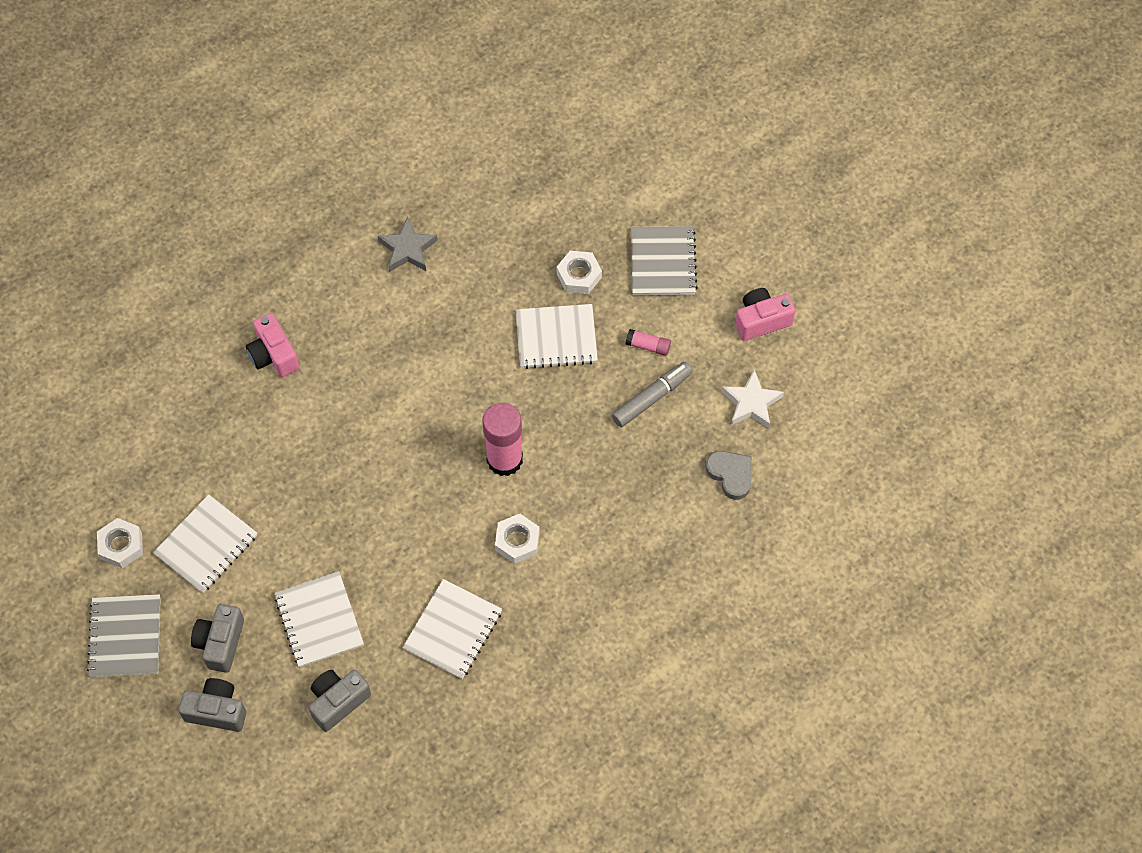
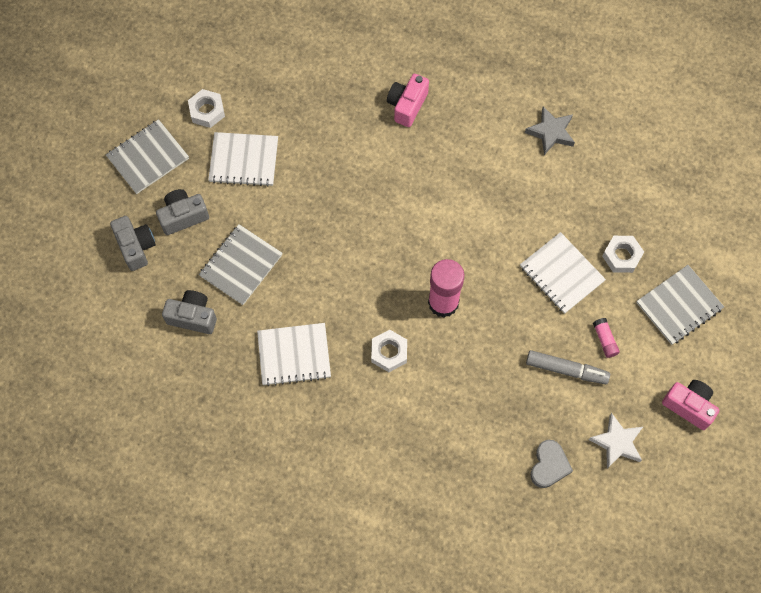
camera: 55 degrees right, 5 degrees up
(319, 620) = (241, 265): white notebook -> grey notebook

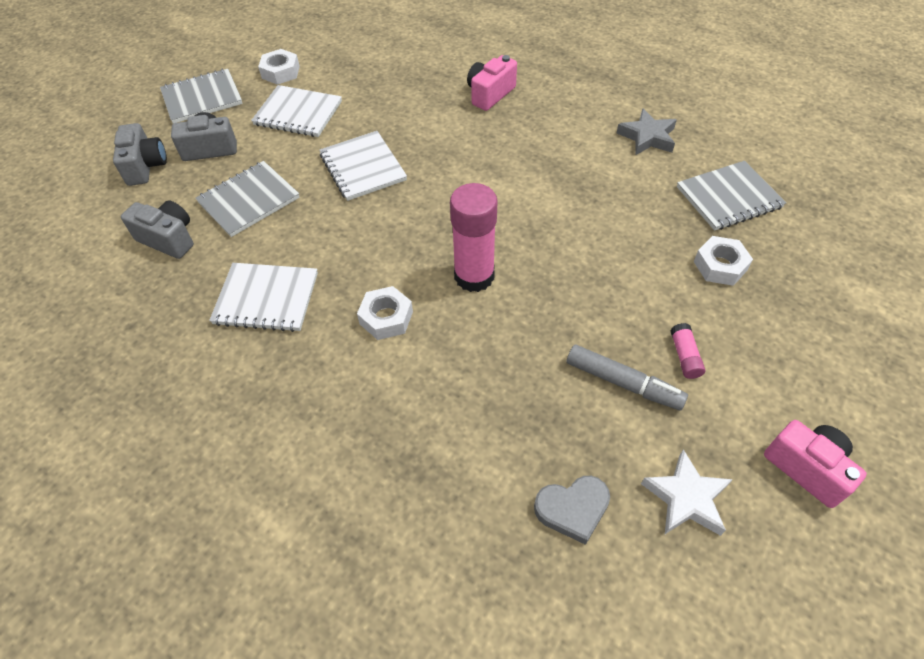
camera: 15 degrees right, 15 degrees down
(549, 465) = (572, 509): grey heart -> grey heart turned 45 degrees clockwise
(561, 274) = (636, 271): white notebook -> white notebook (362, 167)
(679, 306) = (797, 334): grey notebook -> grey notebook (729, 197)

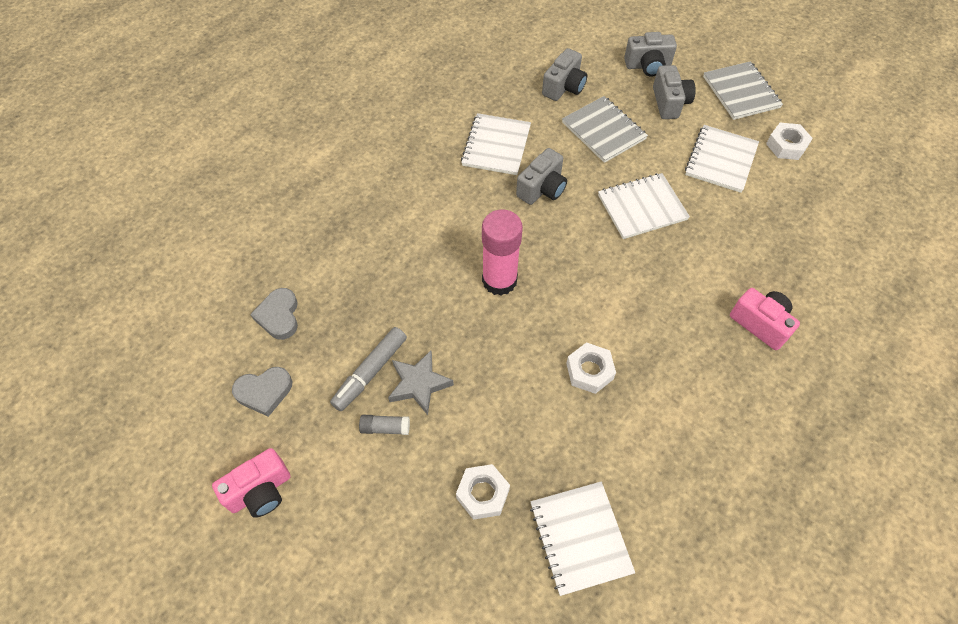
camera: 95 degrees right, 5 degrees up
(338, 249) = (542, 189): none -> grey camera
(386, 318) = (465, 217): white nut -> white nut (589, 371)
(647, 137) = (687, 476): grey star -> grey star (419, 384)
(684, 356) = (385, 428): pink glue stick -> grey glue stick
(686, 498) = (264, 392): white star -> grey heart
(729, 197) = (580, 538): grey notebook -> white notebook

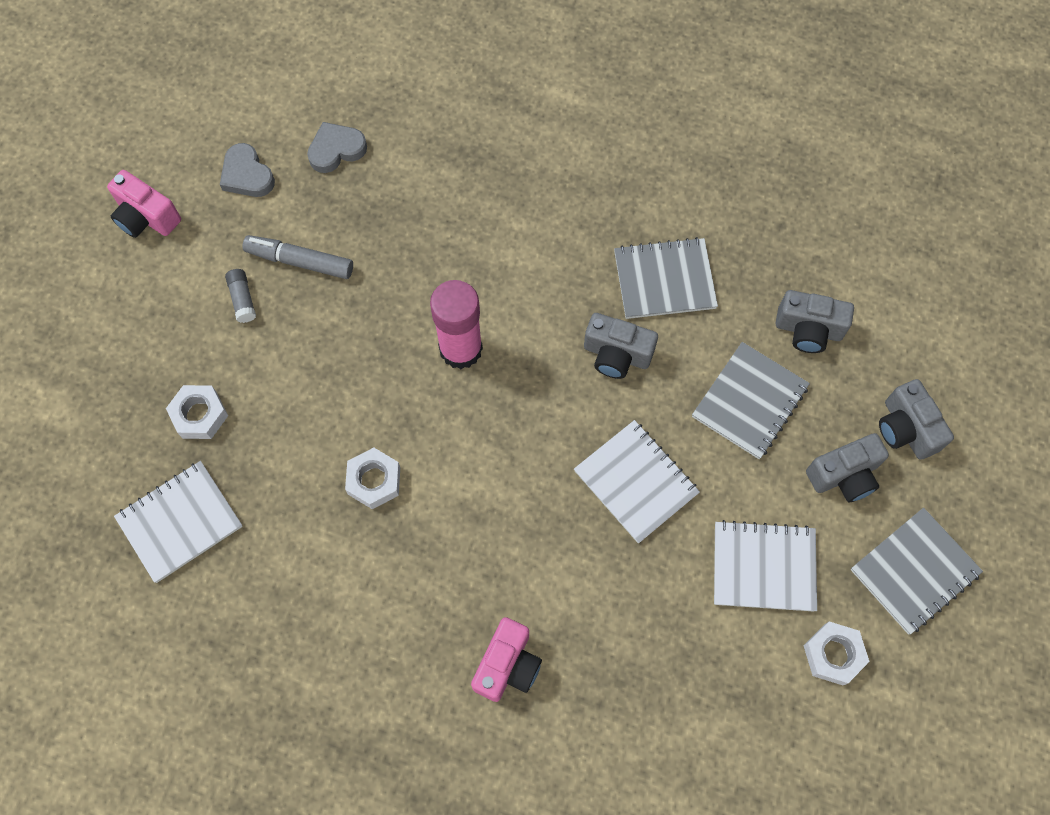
camera: 70 degrees right, 10 degrees up
(419, 384) = (301, 312): grey star -> none
(496, 146) = (664, 280): white notebook -> grey notebook

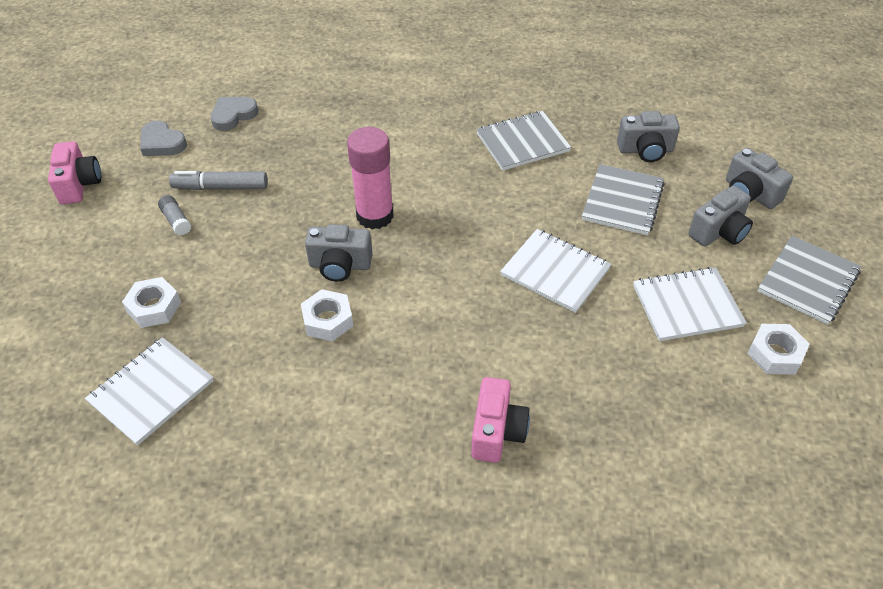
camera: 15 degrees left, 20 degrees down
(146, 217) = (79, 184): pink camera -> pink camera turned 120 degrees counterclockwise
(616, 354) = (504, 194): grey camera -> grey camera (340, 265)

